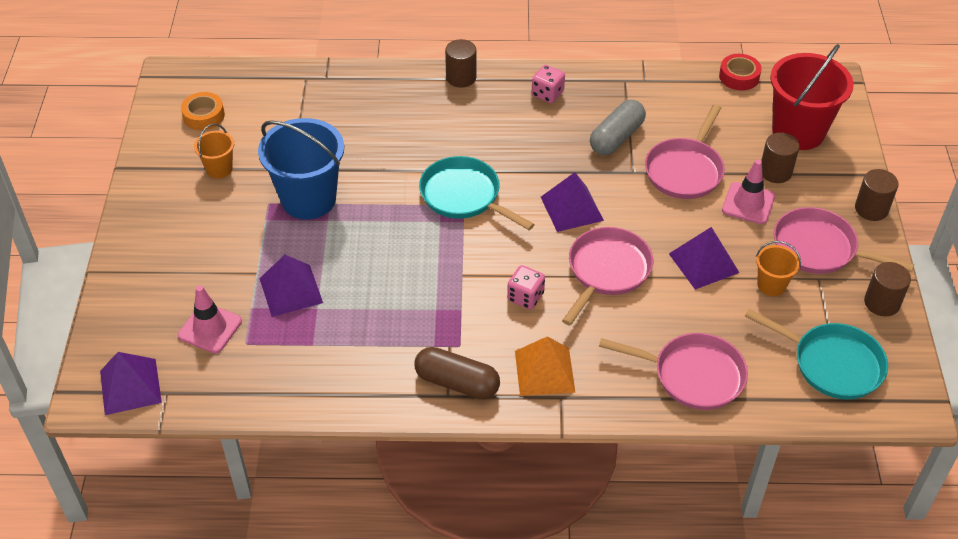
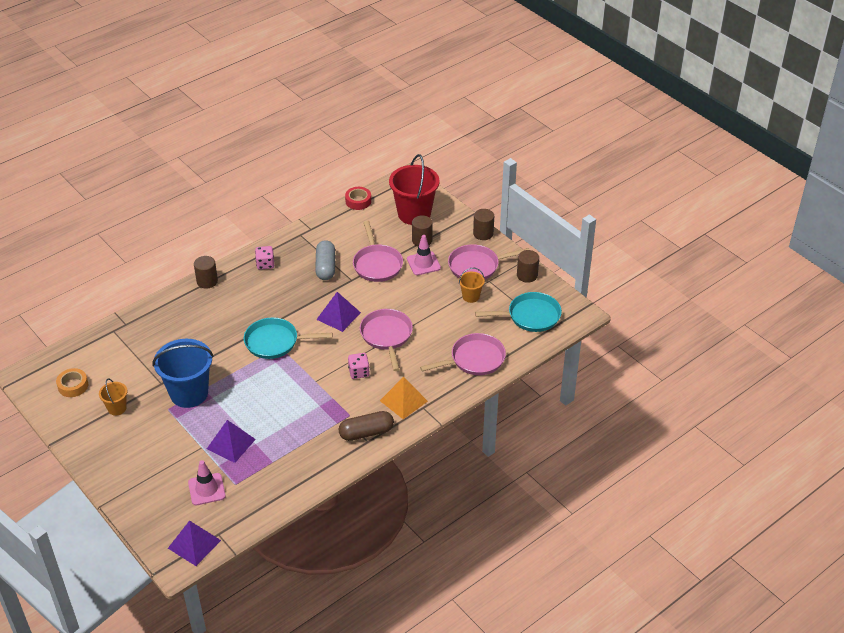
camera: 40 degrees left, 5 degrees down
(703, 263) = (429, 304): purple pyramid -> none

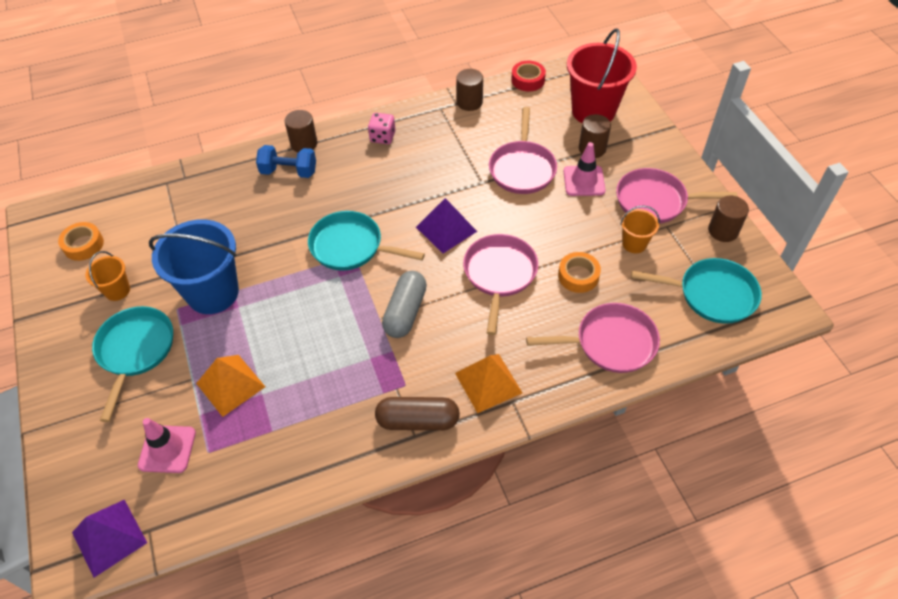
camera: 20 degrees right, 10 degrees up
(152, 441) = (135, 351): none -> turquoise pan
(205, 303) = (289, 172): none -> blue dumbbell
(231, 444) = (230, 385): purple pyramid -> orange pyramid
(325, 267) = (455, 157): grey capsule -> grey capsule (405, 312)
(359, 372) = (442, 320): pink dice -> none
(440, 325) = (578, 276): none -> orange tape
(483, 233) = (677, 157): brown cylinder -> brown cylinder (469, 102)

